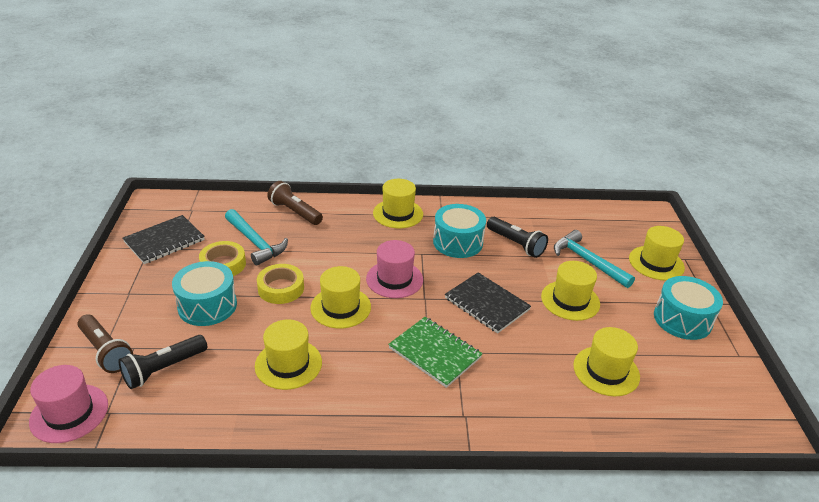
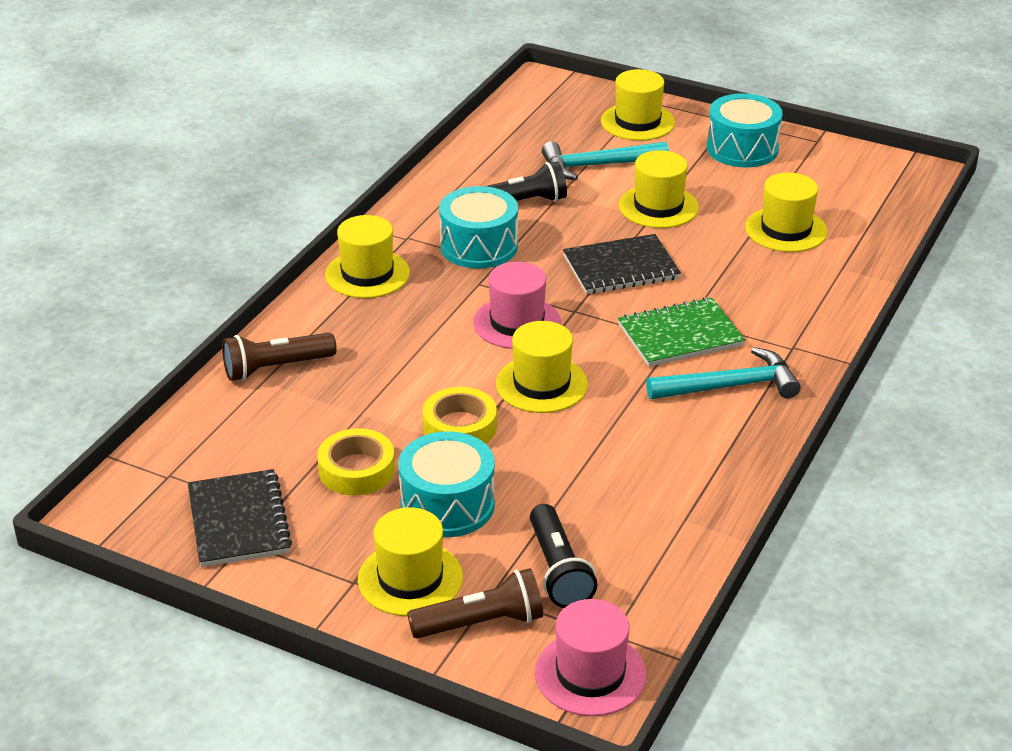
camera: 60 degrees left, 0 degrees up
(255, 242) = (325, 426): turquoise hammer -> turquoise hammer (730, 386)
(288, 364) = (622, 456): yellow hat -> yellow hat (410, 578)

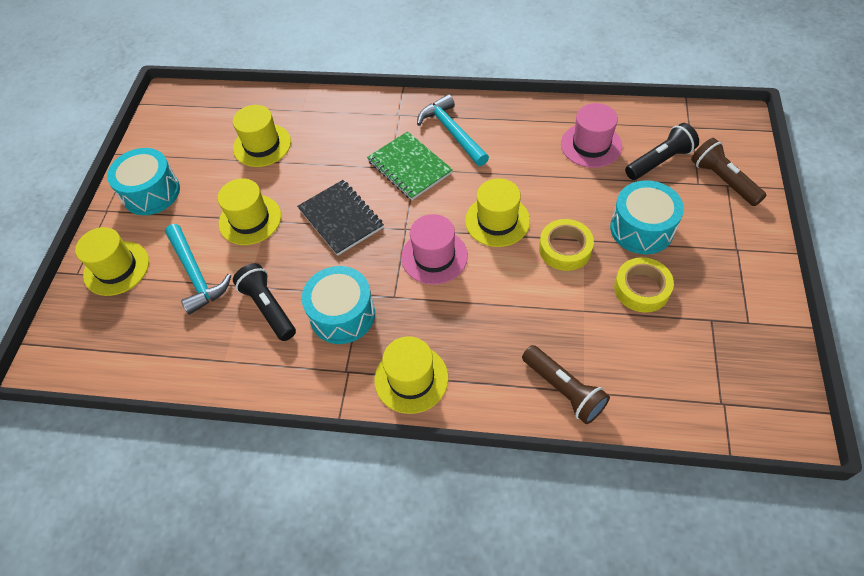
camera: 105 degrees left, 20 degrees up
(238, 521) = (733, 335): black notebook -> none
(410, 578) = (714, 223): yellow hat -> none
(590, 674) = (722, 127): pink hat -> pink hat (591, 145)

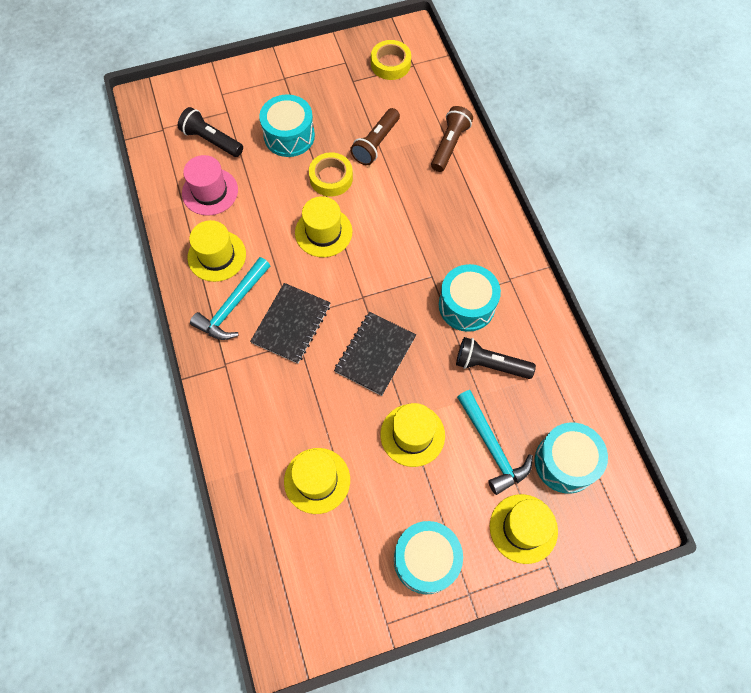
camera: 120 degrees left, 10 degrees up
(138, 328) = (565, 462): none -> turquoise drum
(196, 274) = (491, 447): turquoise hammer -> turquoise hammer turned 120 degrees clockwise
(268, 308) = (490, 364): black flashlight -> black flashlight turned 75 degrees clockwise
(409, 167) = (291, 324): green notebook -> black notebook
(411, 379) = (492, 235): yellow hat -> yellow hat (217, 256)
(434, 256) = (380, 263): pink hat -> none
(641, 289) = (345, 123): yellow tape -> yellow tape (390, 64)
(723, 180) = (217, 97): brown flashlight -> brown flashlight (376, 143)

